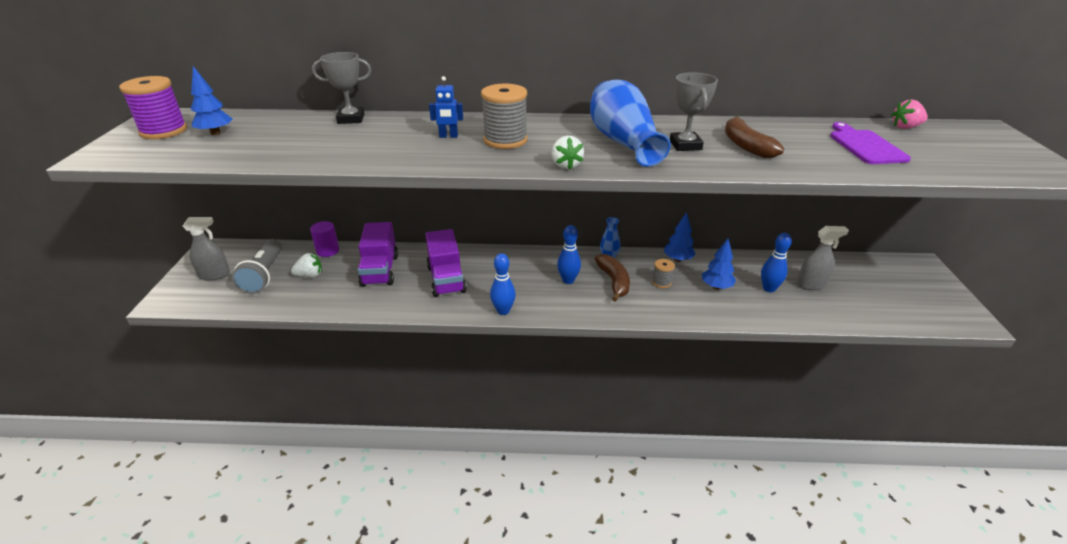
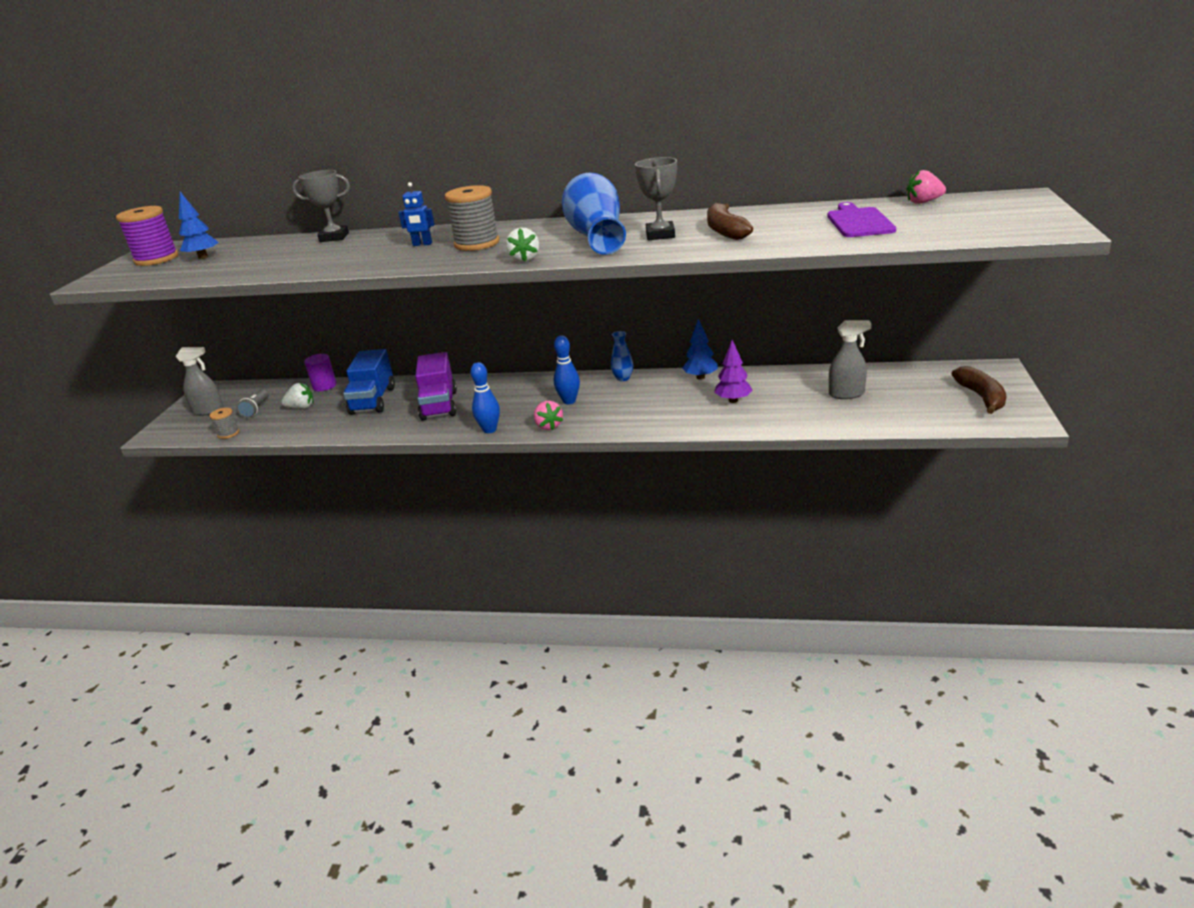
camera: 10 degrees right, 5 degrees down
(264, 275) = (256, 409): grey flashlight -> grey flashlight, size x0.56
(380, 270) = (373, 400): purple truck -> blue truck
(558, 309) = (549, 426): none -> pink strawberry
(614, 282) = (619, 400): brown banana -> brown banana (981, 397)
(661, 282) = (672, 399): grey spool -> grey spool (228, 433)
(716, 287) = (733, 400): blue tree -> purple tree
(769, 288) = (794, 399): blue bowling pin -> none

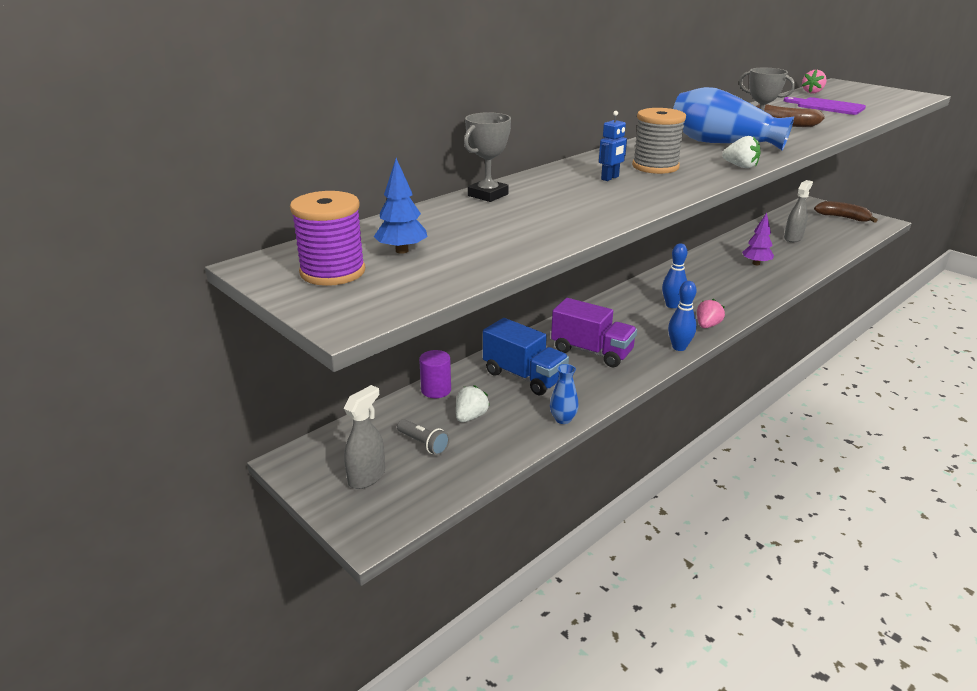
camera: 55 degrees left, 0 degrees up
(228, 433) = (463, 477): grey spool -> none
(549, 426) = (707, 325): pink strawberry -> pink strawberry turned 75 degrees counterclockwise
(623, 378) = (661, 277): blue vase -> blue vase (563, 419)
(700, 377) = (702, 258): blue tree -> none

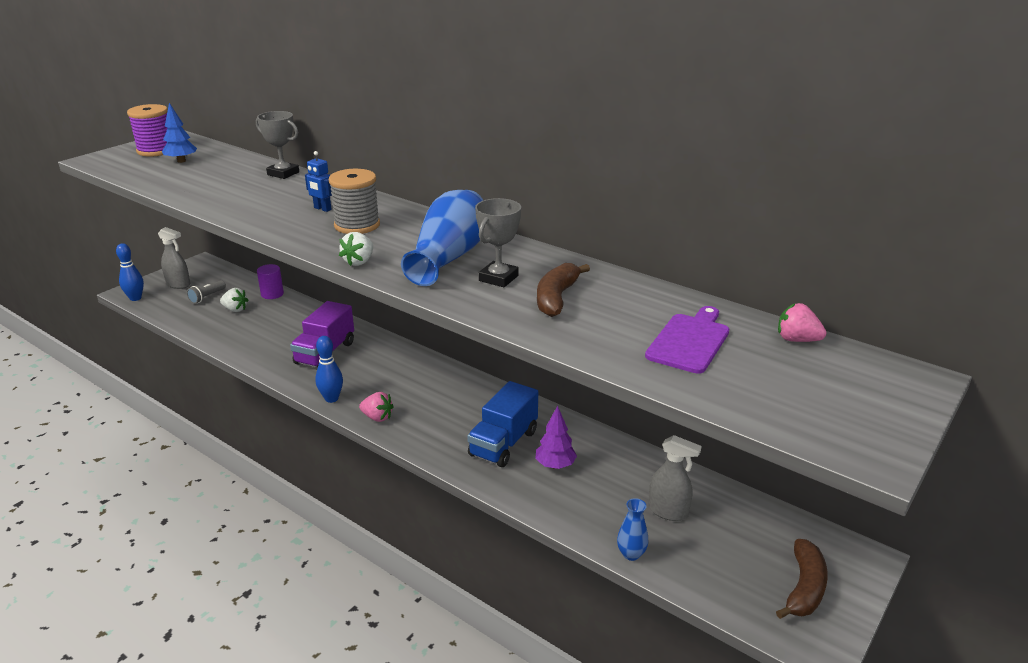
camera: 80 degrees right, 0 degrees up
(524, 376) = (287, 325): blue truck -> blue truck (503, 443)
(563, 419) = (224, 344): blue vase -> blue vase (631, 554)
(672, 305) = (422, 397): blue bowling pin -> blue bowling pin (135, 298)

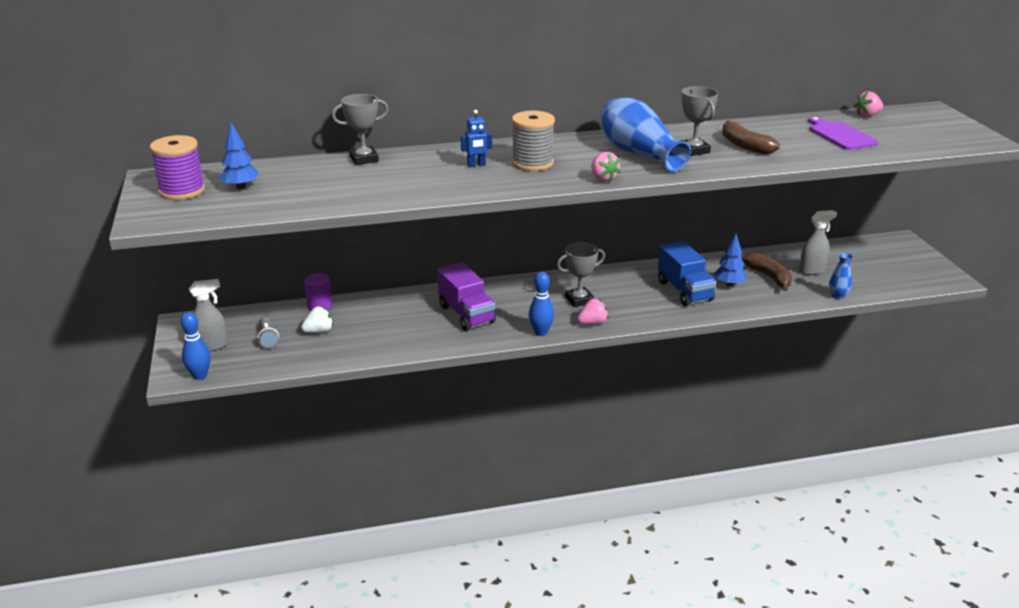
camera: 50 degrees left, 0 degrees up
(359, 262) = (603, 178): white strawberry -> pink strawberry
(413, 393) = (579, 300): none -> grey trophy
(555, 465) = (729, 284): purple tree -> blue tree
(804, 588) = (909, 264): brown banana -> brown banana (769, 277)

